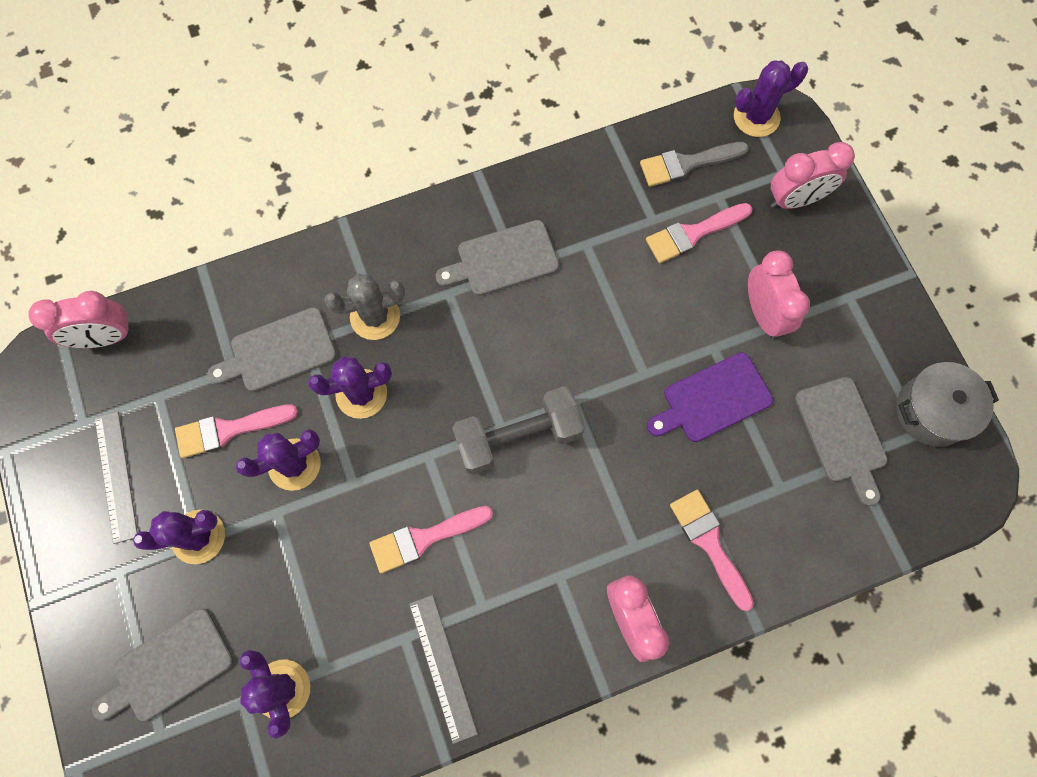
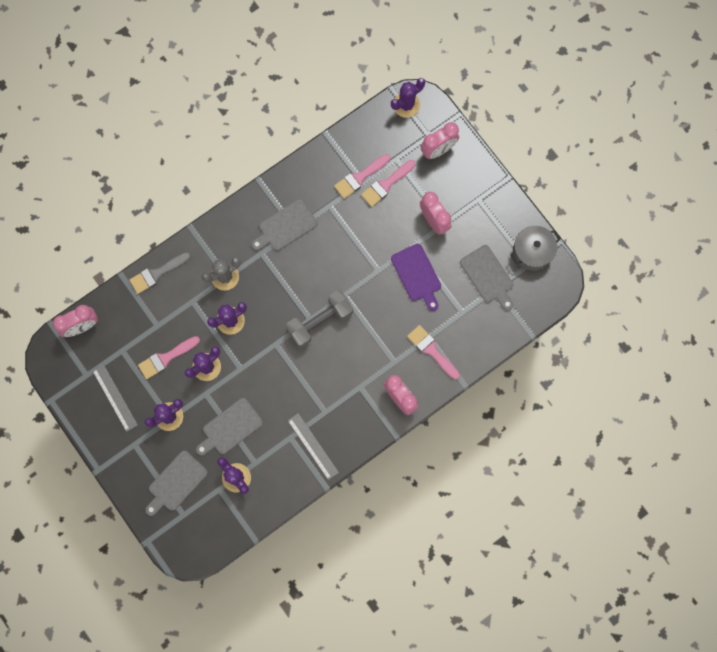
camera: 15 degrees left, 5 degrees up
(278, 351) = (178, 309): grey cutting board -> grey cutting board (230, 427)
(424, 538) = (285, 386): pink brush -> pink brush (360, 177)
(687, 164) = (373, 144): grey brush -> grey brush (157, 273)
(712, 399) = (417, 275): purple cutting board -> purple cutting board turned 75 degrees counterclockwise

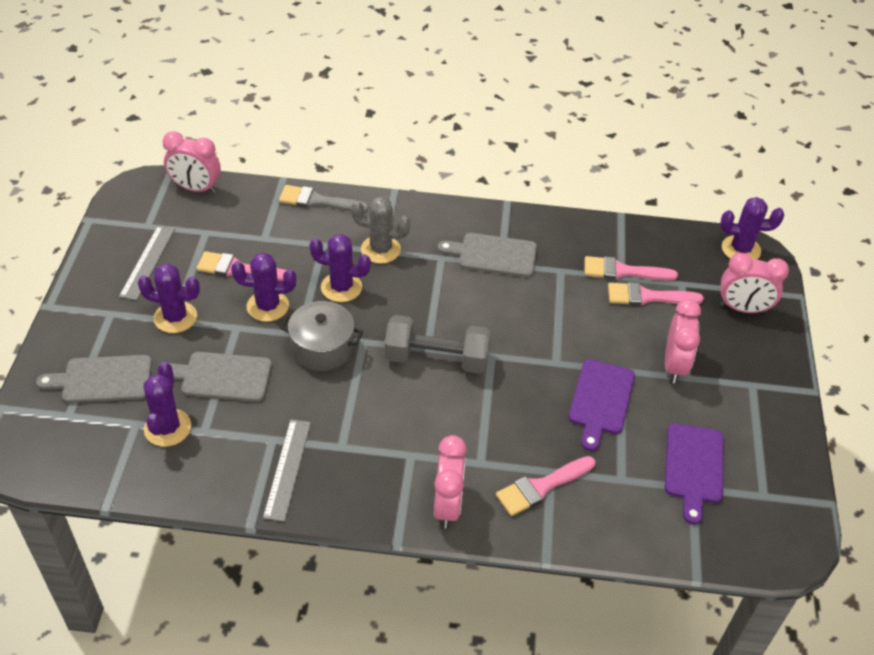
camera: 40 degrees right, 30 degrees down
(431, 350) = (541, 487): pink brush -> pink brush turned 120 degrees counterclockwise
(488, 276) = (693, 467): grey cutting board -> purple cutting board
(532, 251) = (780, 485): grey pot -> grey pot (322, 348)

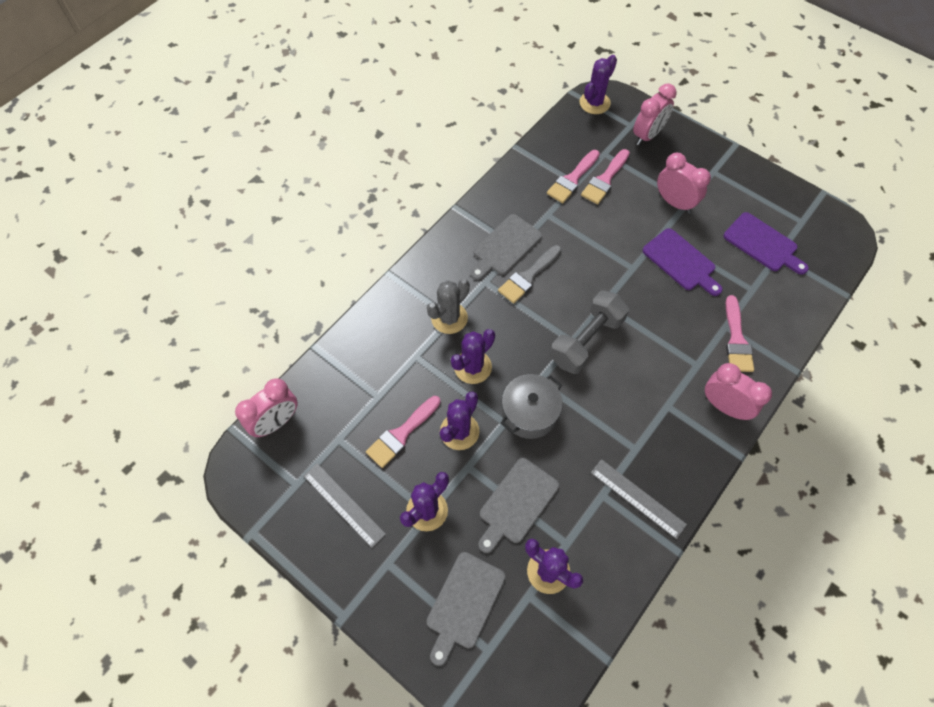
camera: 55 degrees left, 15 degrees up
(317, 201) = (361, 334): grey brush -> grey brush (528, 276)

